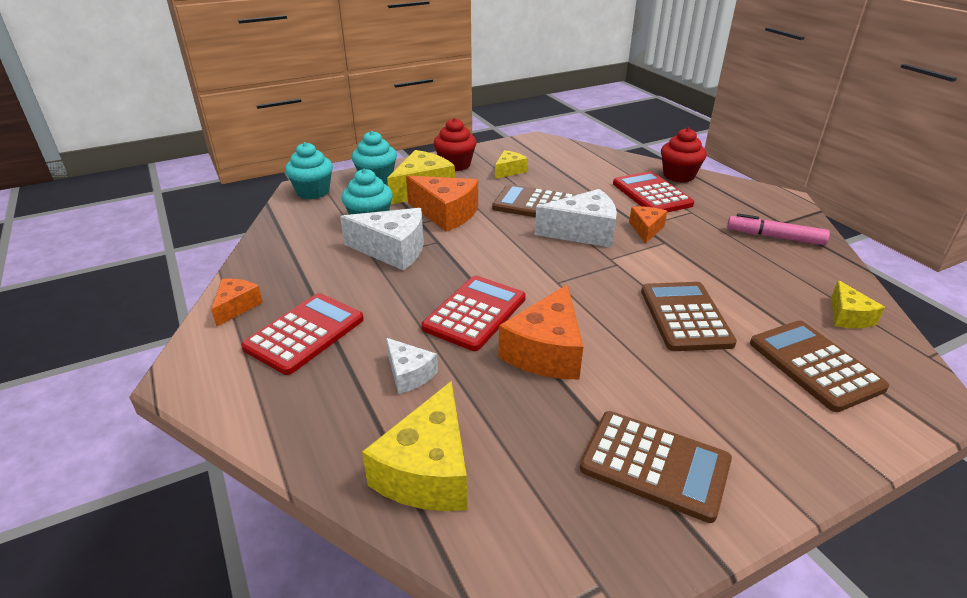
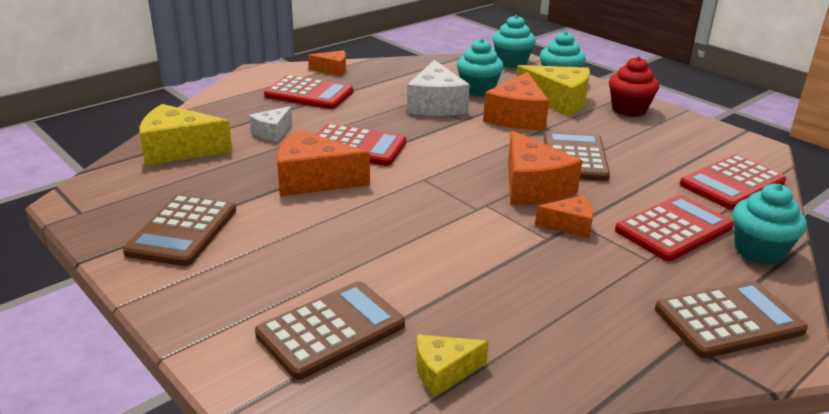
camera: 75 degrees right, 5 degrees down
(509, 171) = (645, 137): yellow cheese -> none
(583, 232) = (532, 187): white cheese -> orange cheese
(590, 161) = (732, 183): none -> red calculator
(678, 176) = (759, 251): red cupcake -> turquoise cupcake
(685, 317) = (392, 249): brown calculator -> brown calculator (728, 320)
(775, 237) = (627, 328): pink marker -> none

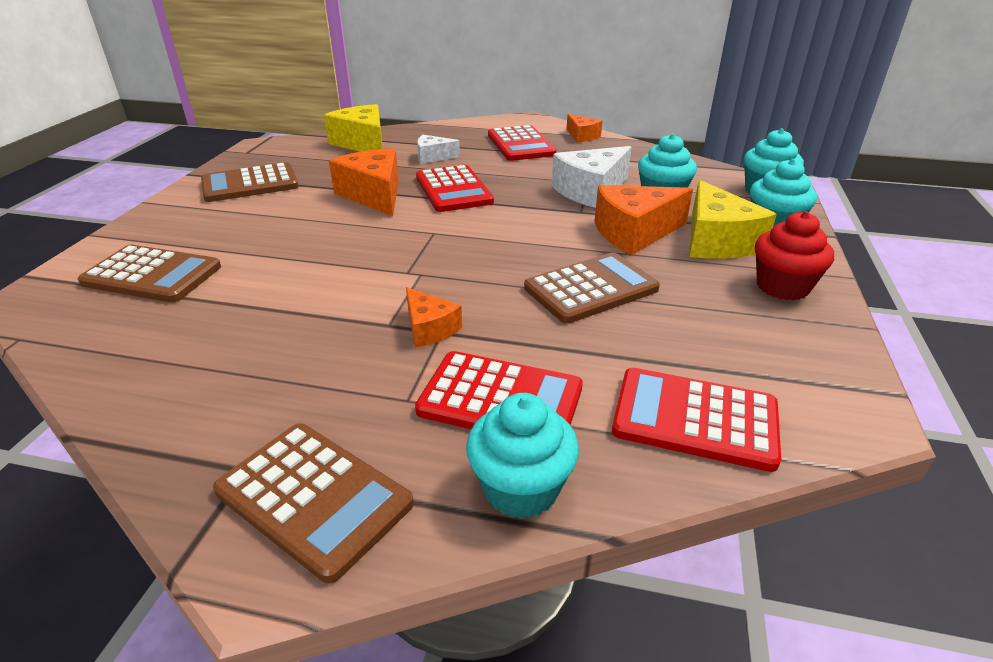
camera: 55 degrees right, 5 degrees up
(443, 372) = (115, 340): yellow cheese -> none
(532, 187) = (487, 285): orange cheese -> none

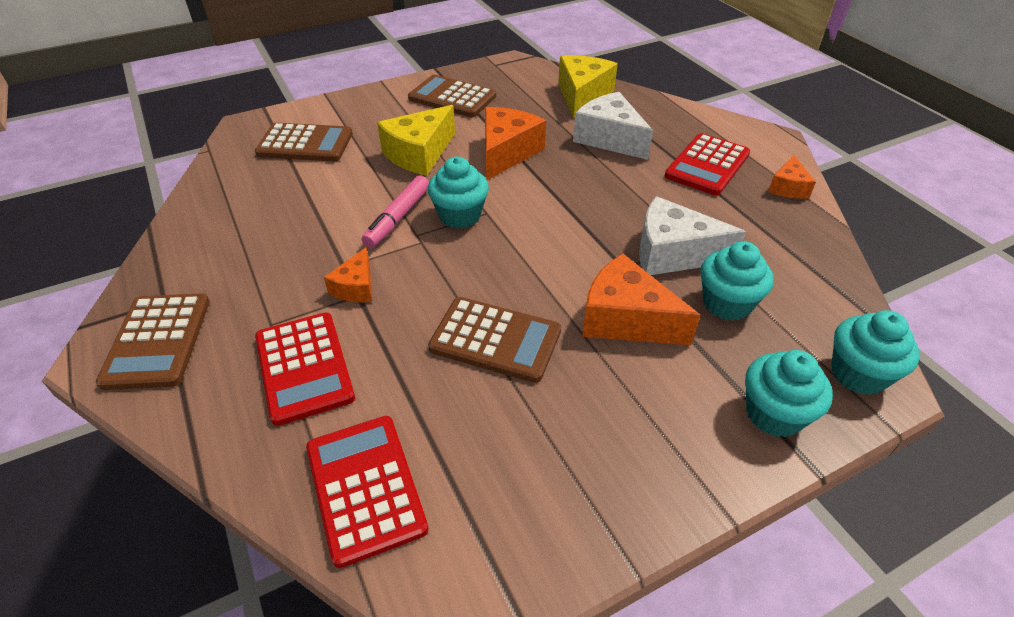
camera: 50 degrees right, 10 degrees up
(152, 275) = (305, 144): brown calculator -> brown calculator turned 60 degrees counterclockwise
(369, 271) = (398, 218): none -> pink marker
(433, 157) = (610, 138): white cheese -> white cheese, size x1.78
(453, 190) = (567, 182): red calculator -> none
(520, 488) = (221, 426): turquoise cupcake -> turquoise cupcake (460, 215)
(716, 241) = (680, 382): yellow cheese -> yellow cheese (419, 154)
(782, 287) = (643, 469): red cupcake -> none

